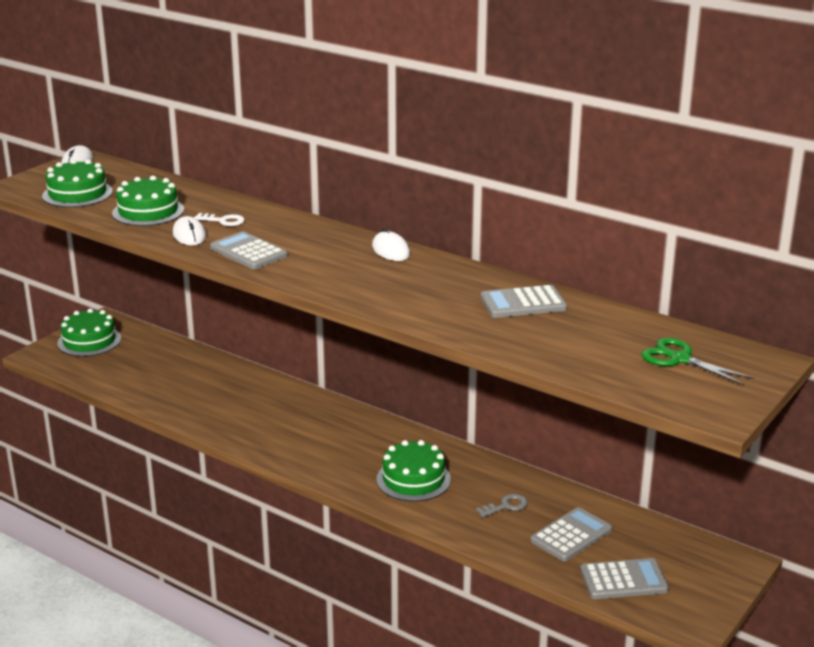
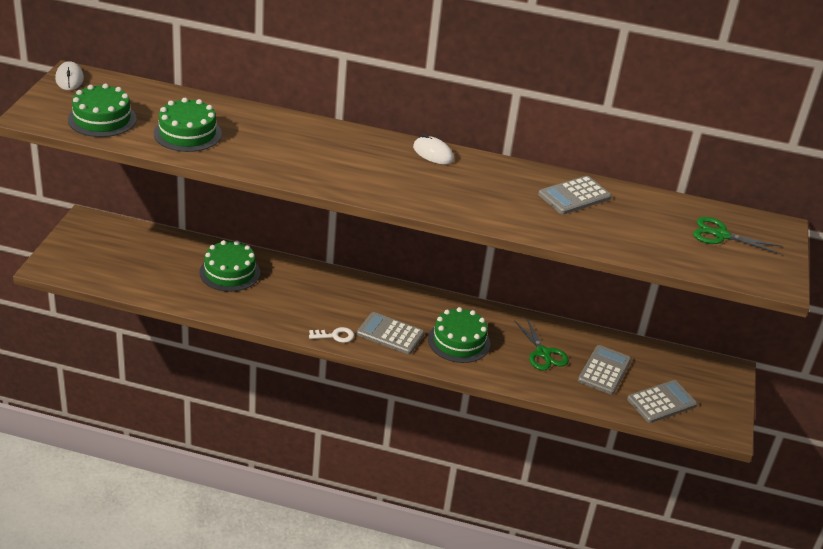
camera: 25 degrees left, 10 degrees up
(89, 341) = (87, 245): green cake -> green cake (230, 272)
(189, 235) = (247, 157): white mouse -> none
(223, 221) = (265, 137): white key -> white key (335, 336)
(248, 252) = (314, 170): grey calculator -> grey calculator (390, 334)
(506, 506) = (543, 353): grey key -> green scissors

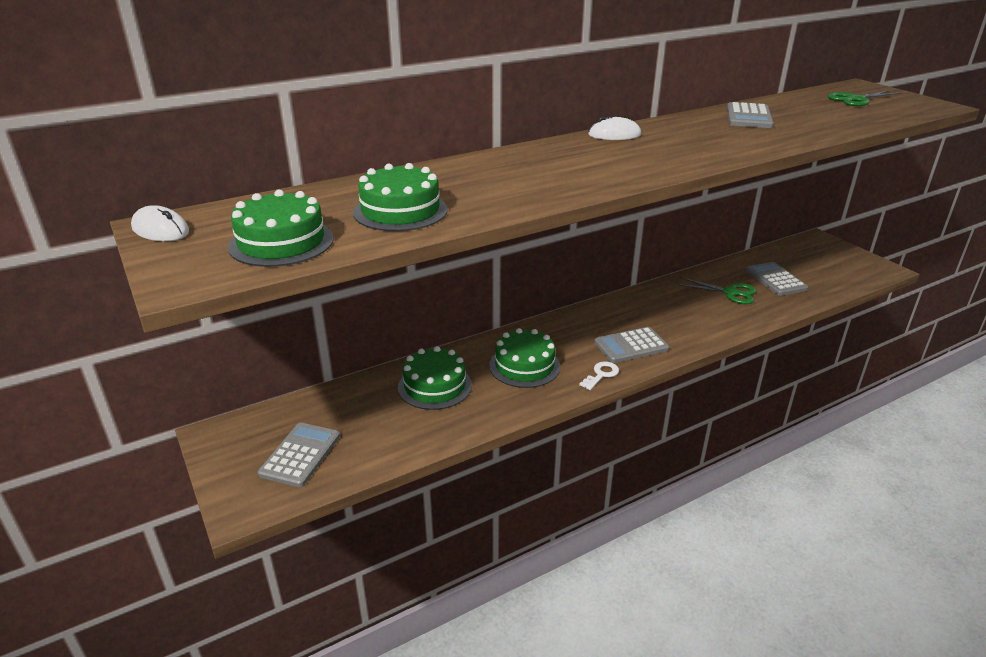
camera: 40 degrees left, 5 degrees down
(459, 341) = (677, 319): green cake -> green cake (524, 366)
(661, 402) = (833, 276): grey calculator -> grey calculator (300, 455)

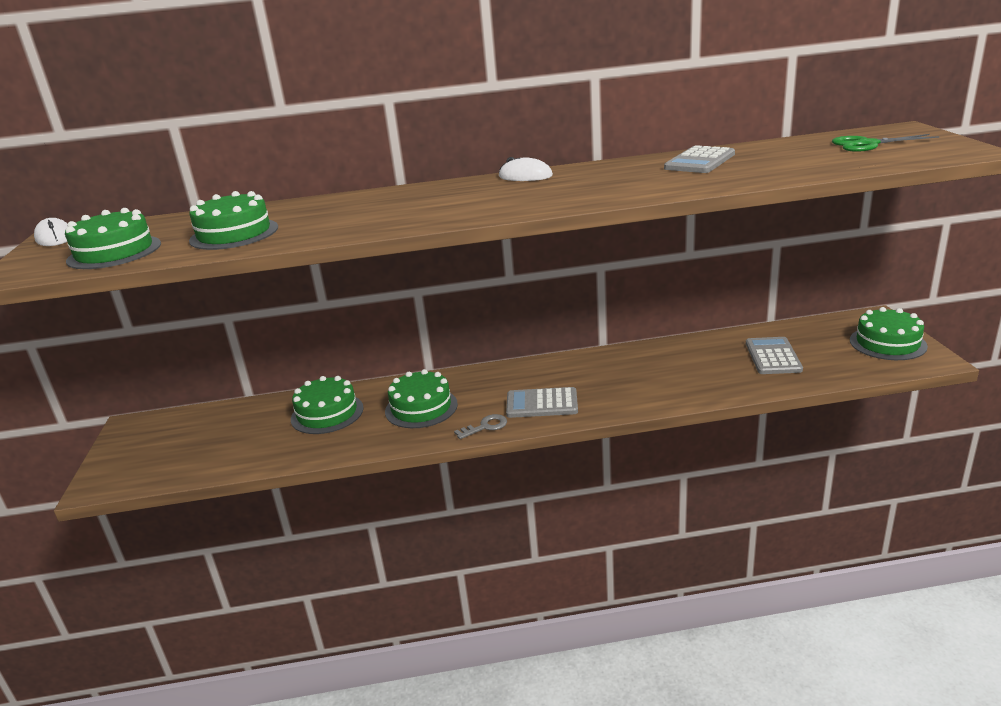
camera: 25 degrees right, 5 degrees down
(300, 455) = (173, 452): grey calculator -> none
(601, 374) = (485, 426): white key -> grey key
(730, 293) = (703, 364): green scissors -> none
(845, 259) = (887, 343): none -> green cake

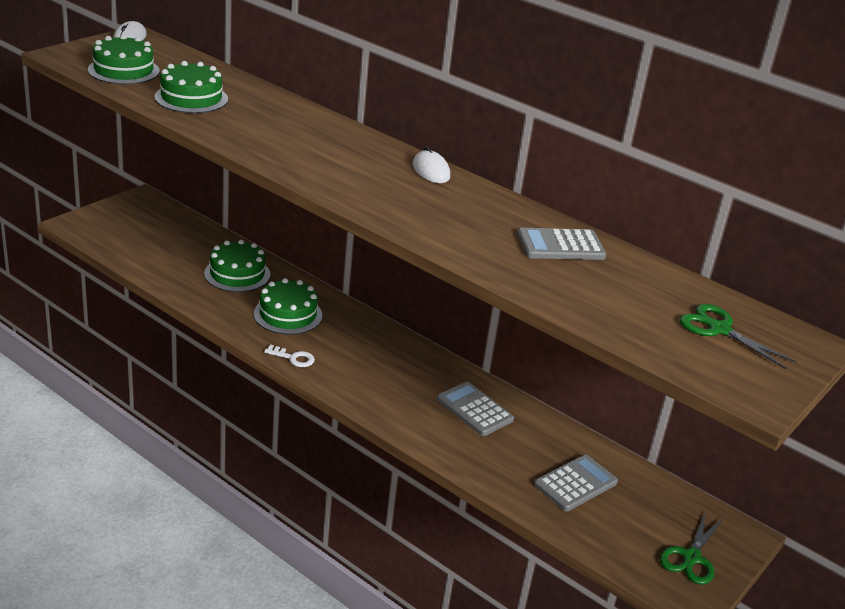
camera: 40 degrees right, 5 degrees up
(485, 426) = (293, 358): grey key -> white key
(542, 404) = (354, 373): grey calculator -> grey calculator (474, 409)
(887, 343) = (691, 557): green cake -> green scissors

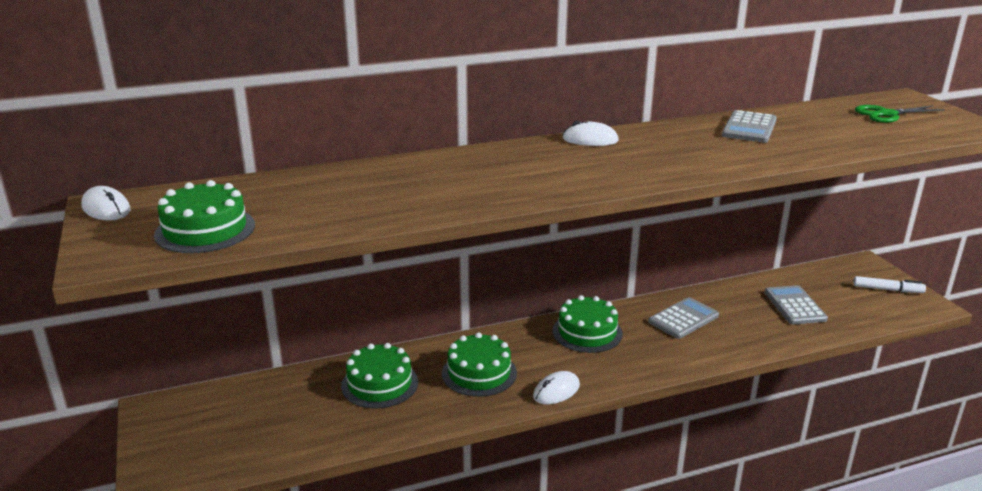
camera: 55 degrees left, 5 degrees down
(191, 98) = (330, 207): green cake -> green cake (587, 332)
(293, 358) = (556, 391): white key -> white mouse
(474, 409) = (683, 319): grey calculator -> grey calculator turned 150 degrees clockwise
(691, 557) = (887, 290): green scissors -> white marker

